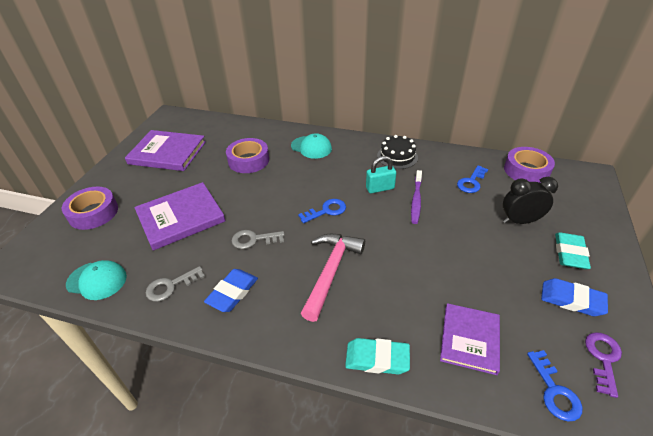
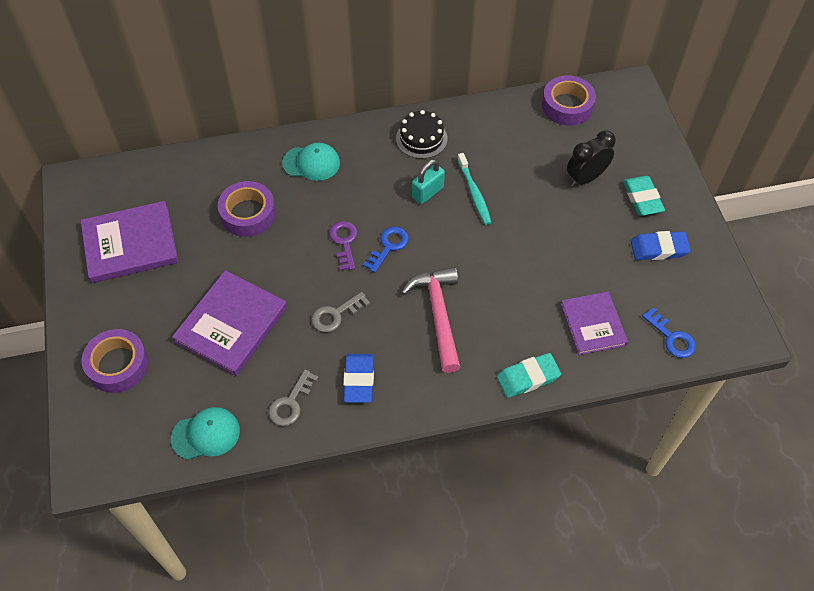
camera: 30 degrees left, 15 degrees up
(416, 200) = (474, 193): purple toothbrush -> turquoise toothbrush
(471, 182) = (518, 145): blue key -> none
(603, 358) = (698, 293): purple key -> purple key (344, 242)

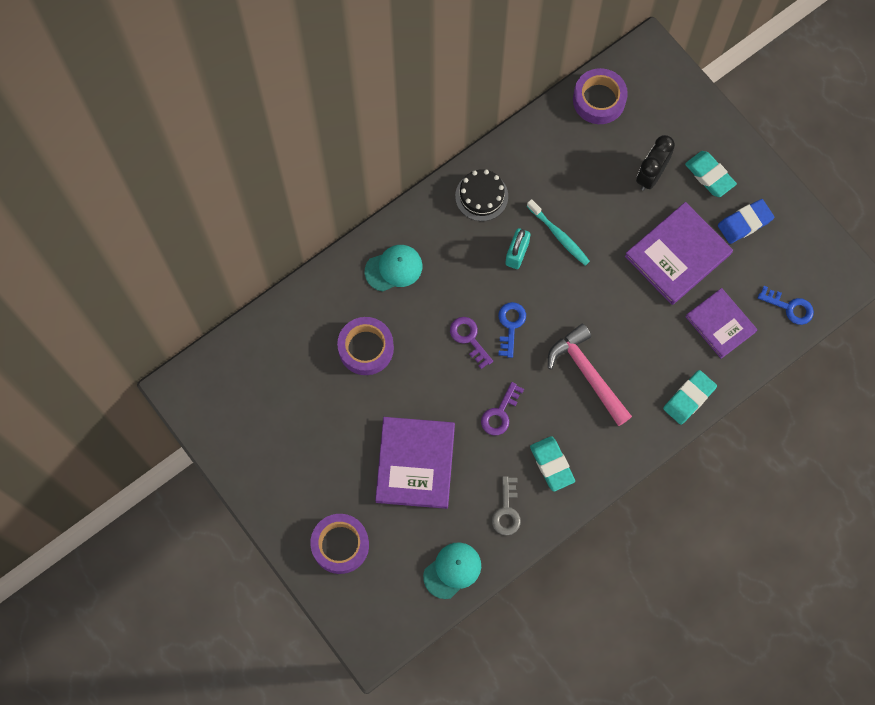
camera: 25 degrees left, 15 degrees up
(130, 244) = (277, 427): purple book -> purple book (678, 255)
(335, 315) = (500, 413): grey key -> purple key
(359, 380) = (552, 464): blue eraser -> turquoise eraser

